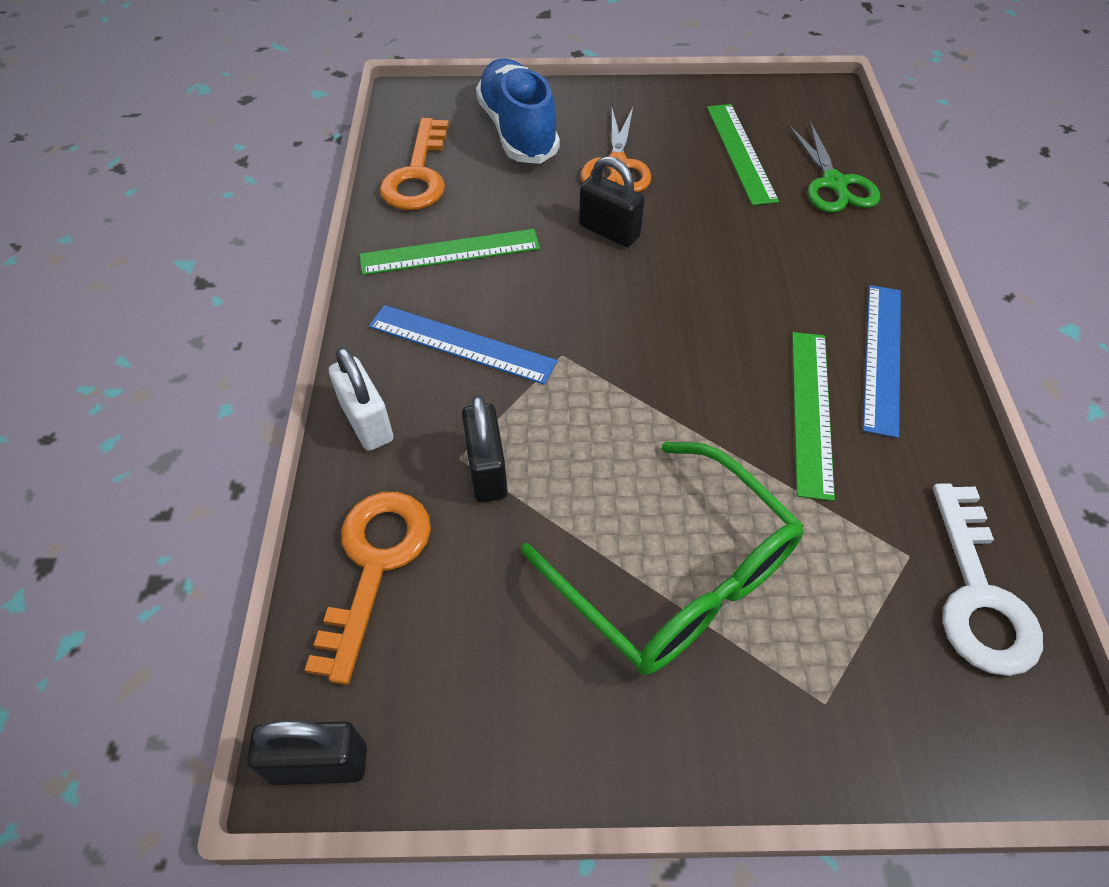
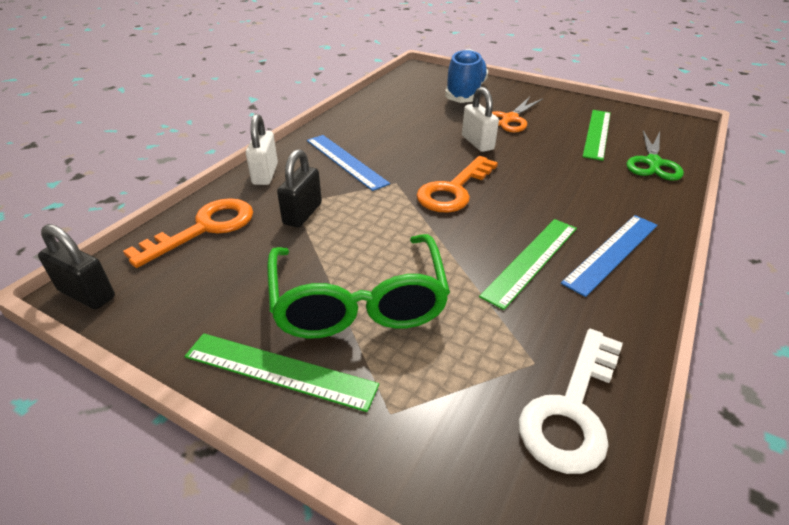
camera: 30 degrees right, 15 degrees down
(418, 175) = (393, 95): orange key -> orange key (453, 190)
(450, 252) = (378, 126): green ruler -> green ruler (279, 371)
(609, 231) = (477, 143): black padlock -> white padlock

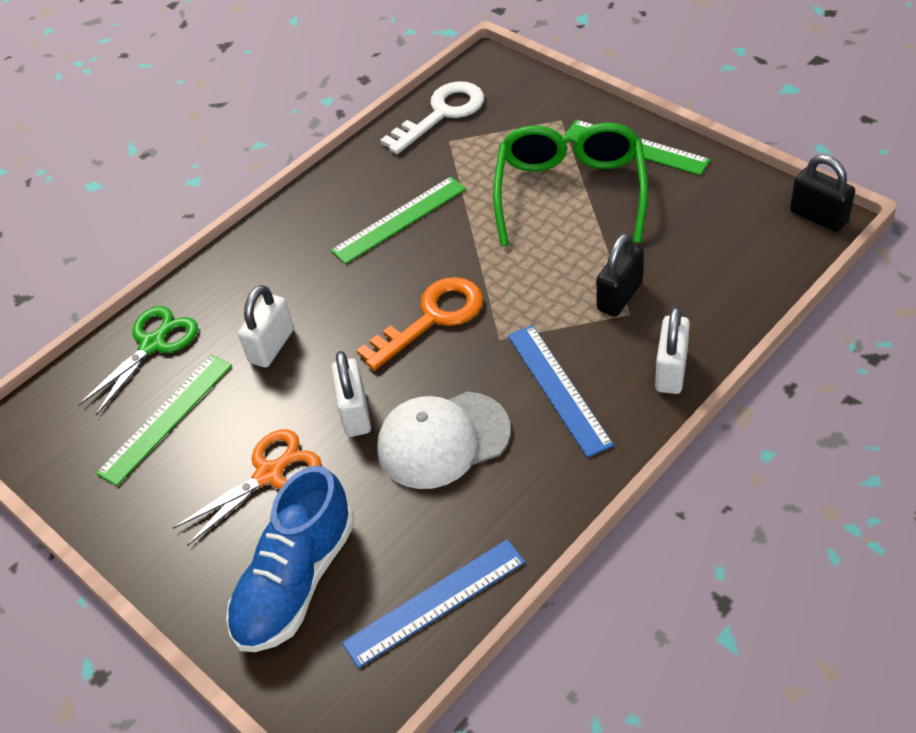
camera: 160 degrees left, 10 degrees up
(205, 228) = (729, 284): orange key -> none
(414, 136) = (443, 440): none -> white cap
(564, 168) = (272, 346): none -> white padlock
(612, 253) = (318, 221): blue ruler -> blue ruler (435, 602)

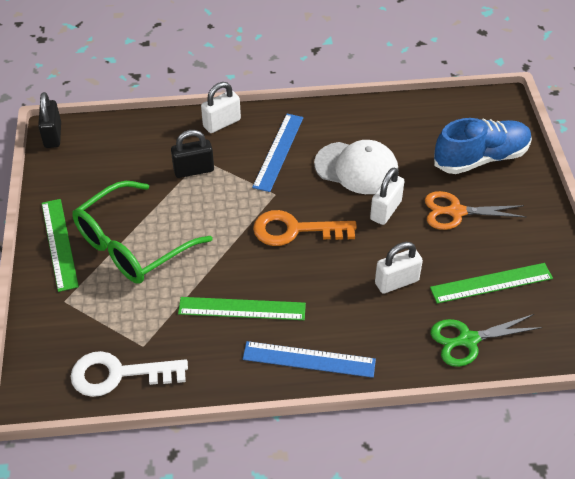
camera: 145 degrees left, 0 degrees up
(435, 602) = (426, 112): blue ruler -> blue ruler (309, 359)

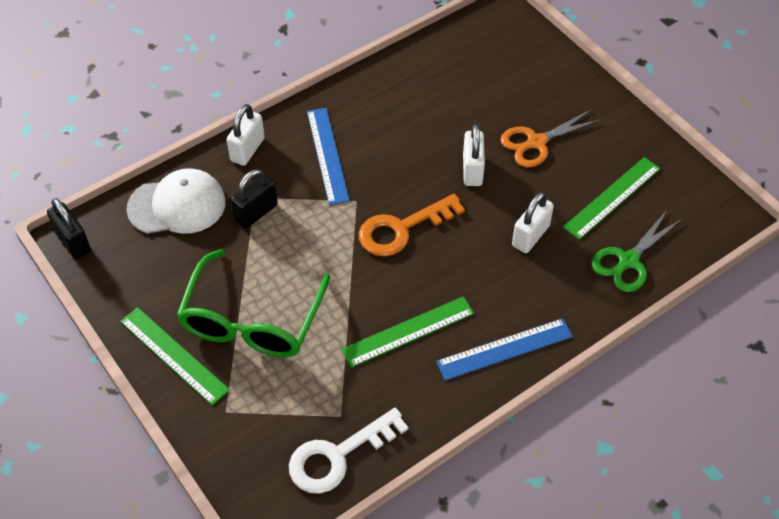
camera: 30 degrees left, 5 degrees up
(356, 168) = (415, 139): white cap -> white cap (177, 205)
(480, 158) = (522, 79): blue shoe -> none

